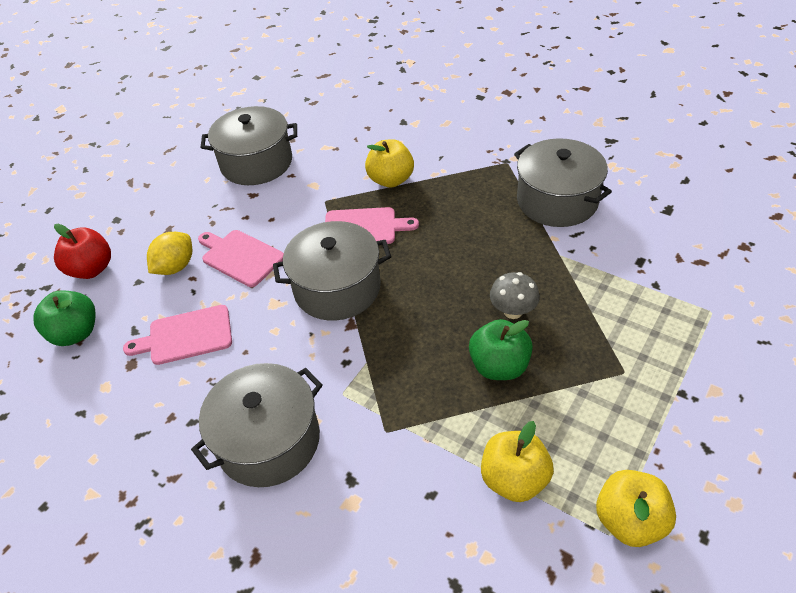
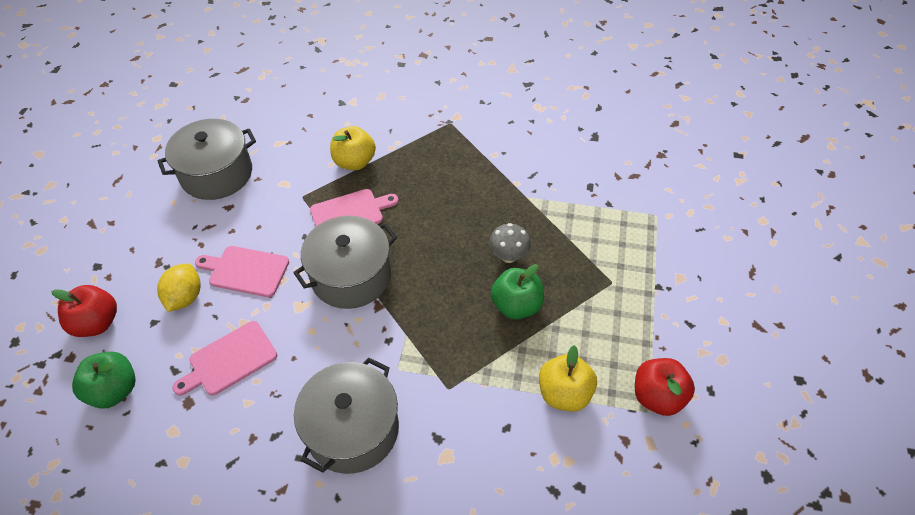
camera: 25 degrees left, 5 degrees up
(557, 201) = (505, 149): grey pot -> none
(629, 521) = (657, 396): yellow apple -> red apple

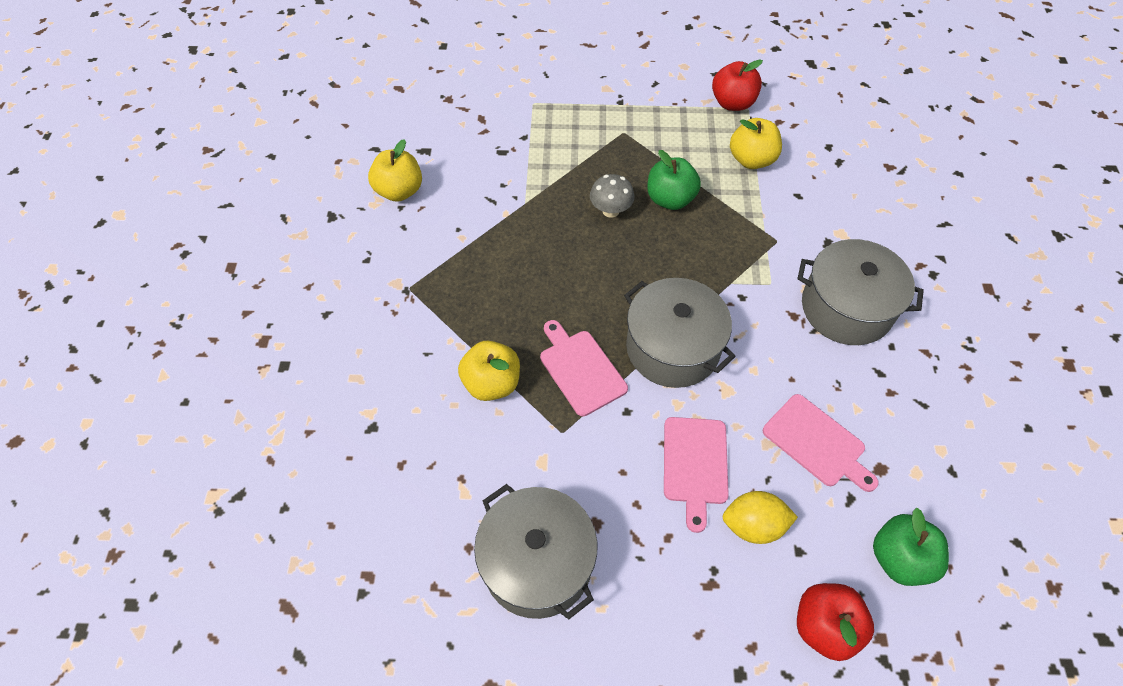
camera: 100 degrees left, 5 degrees up
(549, 120) = (399, 191): none -> yellow apple

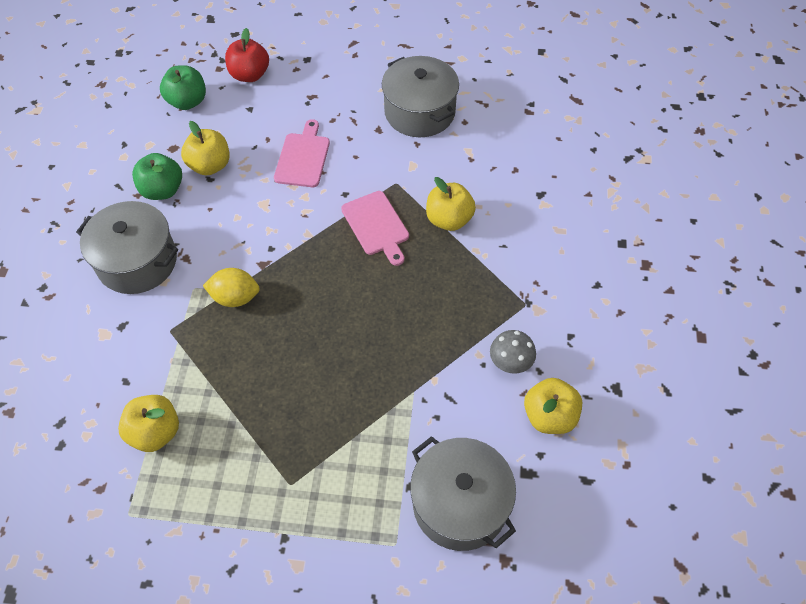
camera: 175 degrees left, 0 degrees up
(610, 210) = (325, 376): grey mushroom -> grey mushroom (510, 363)
(670, 199) = (260, 385): green apple -> green apple (162, 190)
(672, 348) = (297, 238): grey pot -> grey pot (460, 503)
(732, 103) = (144, 525): red apple -> none
(753, 525) = (274, 123): yellow lemon -> yellow lemon (235, 297)
(817, 443) = (210, 165): pink cutting board -> yellow apple

